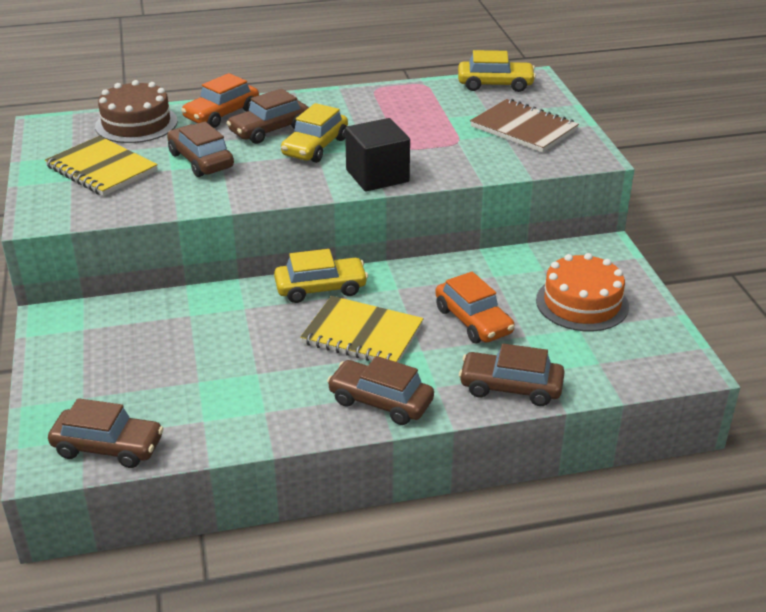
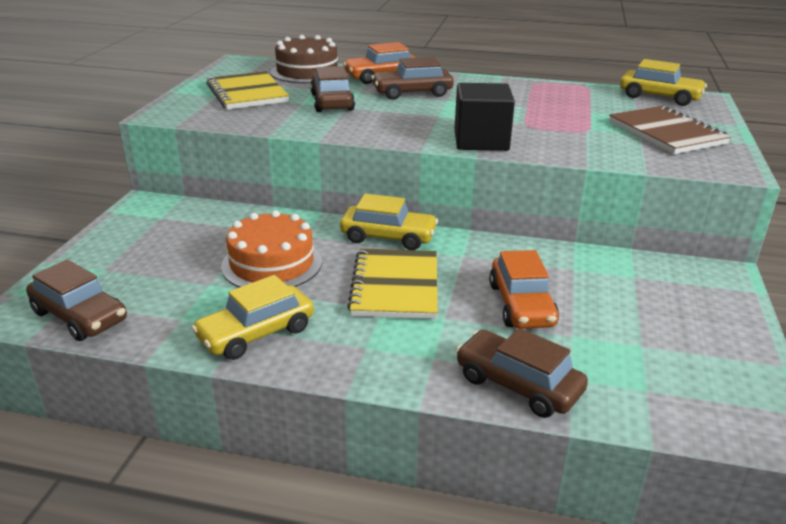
camera: 25 degrees right, 5 degrees down
(315, 147) = (441, 110): yellow car -> yellow car (256, 333)
(362, 334) = (395, 286): yellow notebook -> yellow notebook turned 45 degrees clockwise
(380, 402) = (362, 355): brown car -> none
(582, 303) = (661, 320): orange cake -> orange cake (272, 263)

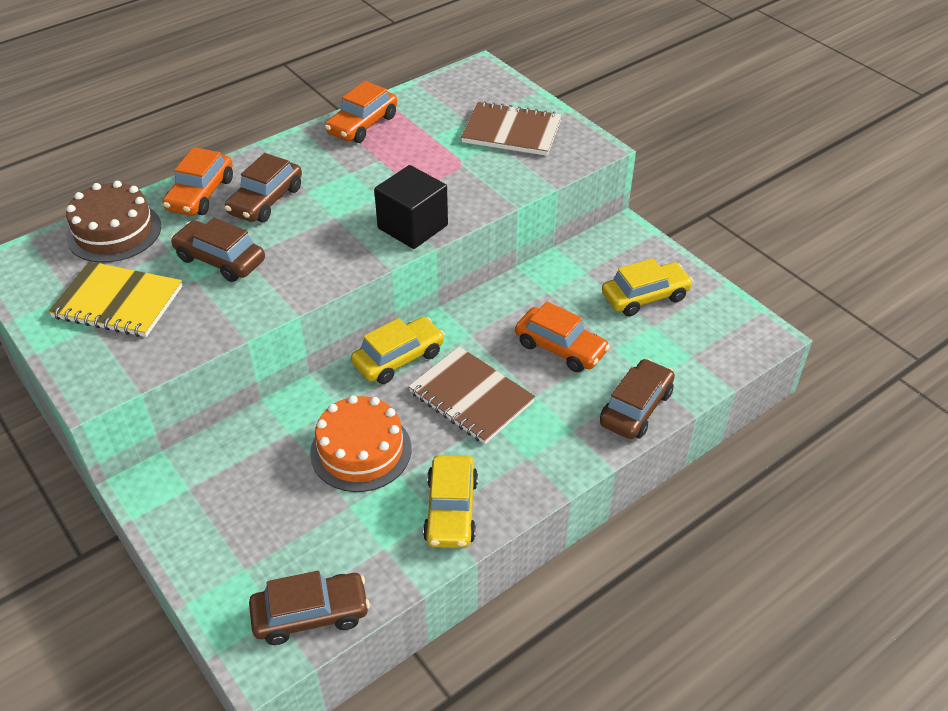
camera: 50 degrees left, 15 degrees up
(395, 286) = (471, 397): yellow notebook -> brown notebook
(518, 385) = (636, 408): brown car -> brown car turned 135 degrees clockwise
(548, 89) = (362, 125): none -> orange car
(659, 97) = (451, 85): yellow car -> yellow car (645, 296)

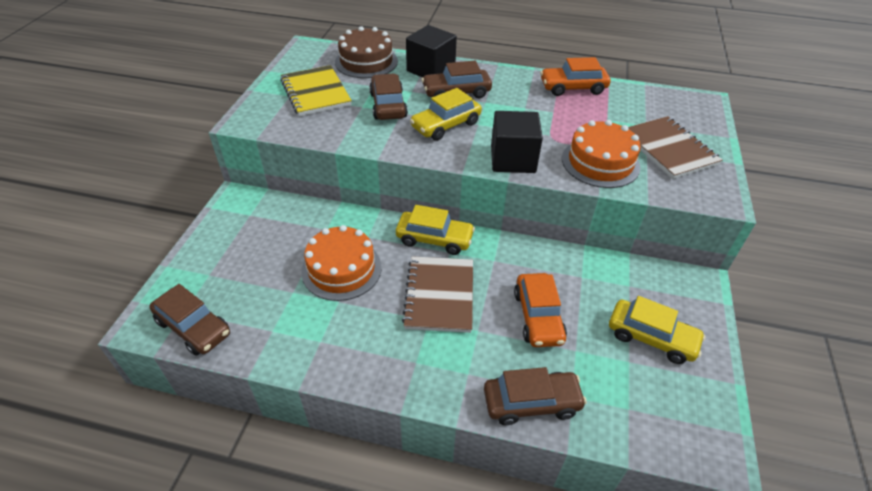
camera: 50 degrees right, 0 degrees up
(201, 194) = (431, 70): orange car -> black cube
(451, 510) = (331, 347): yellow car -> yellow car (446, 125)
(480, 179) = (600, 162): none -> orange cake

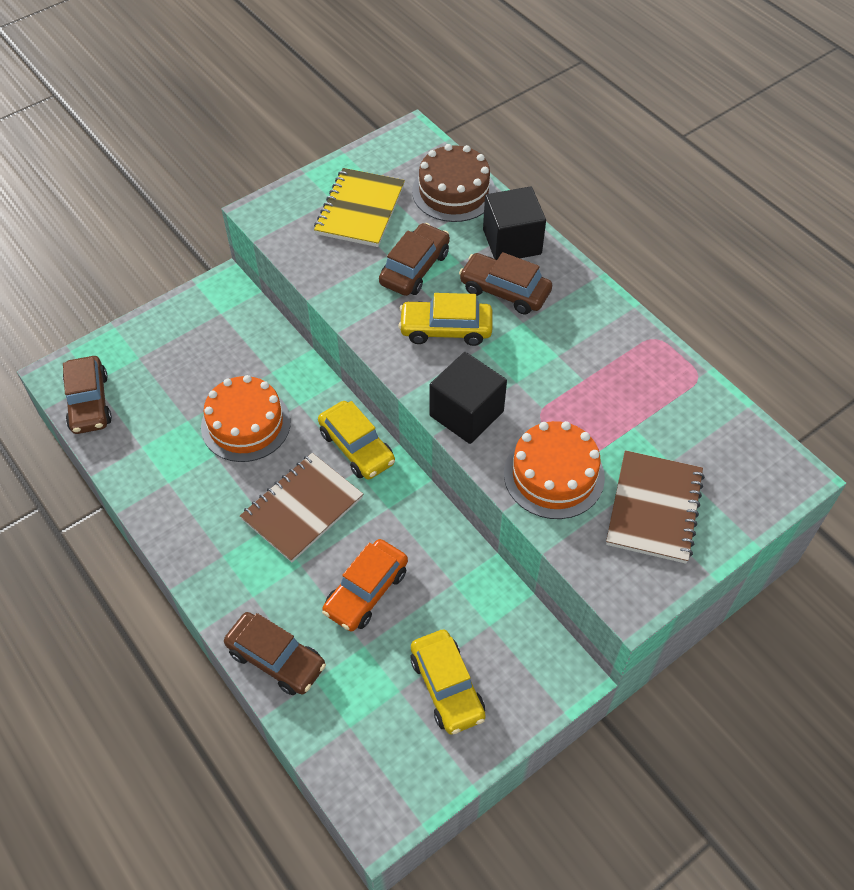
camera: 40 degrees right, 10 degrees up
(573, 88) = (648, 360): orange car -> none

